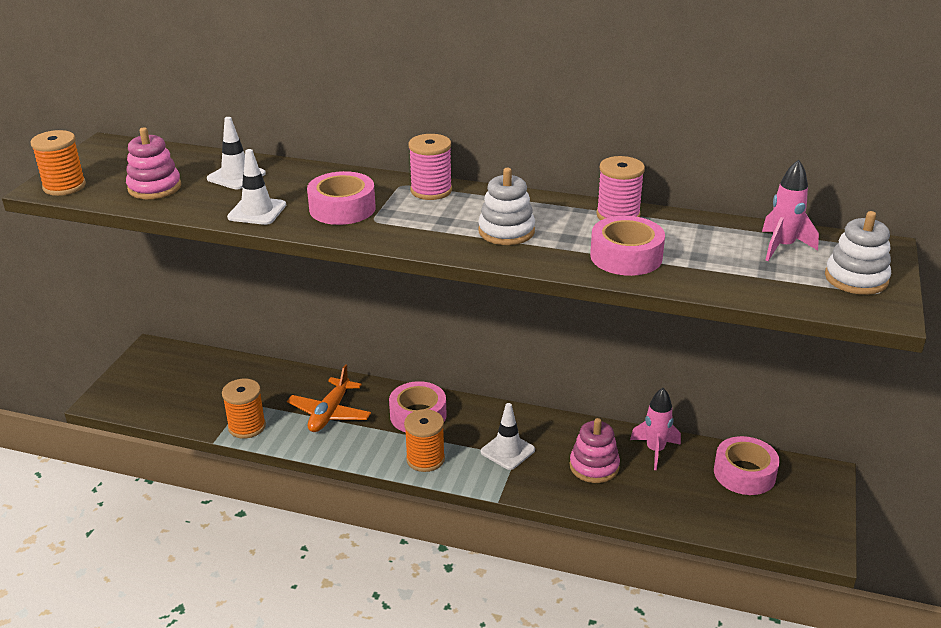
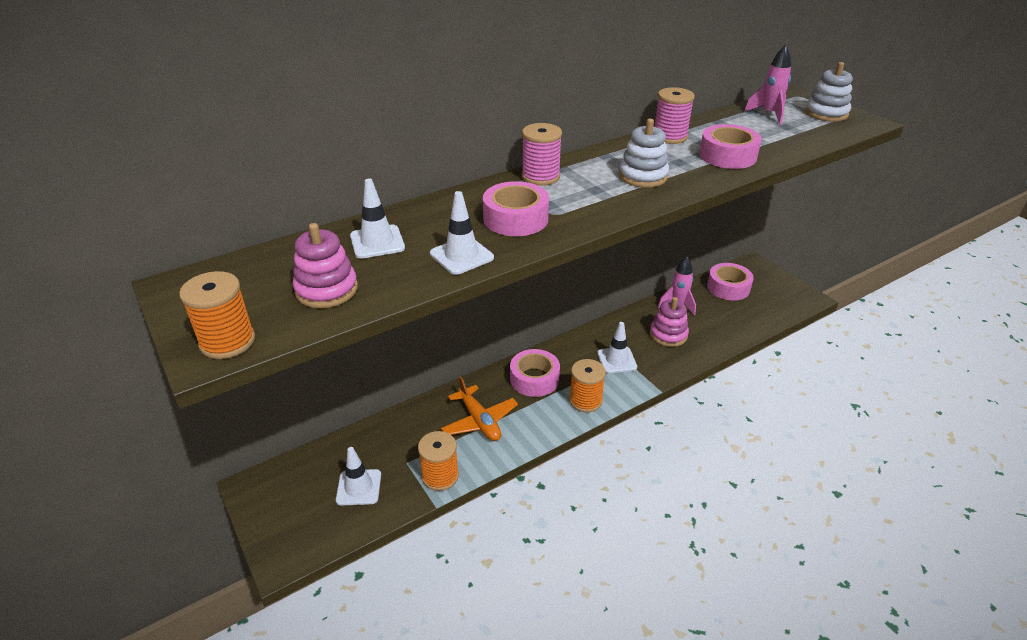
camera: 50 degrees left, 5 degrees up
(196, 395) = (359, 487): none -> white traffic cone

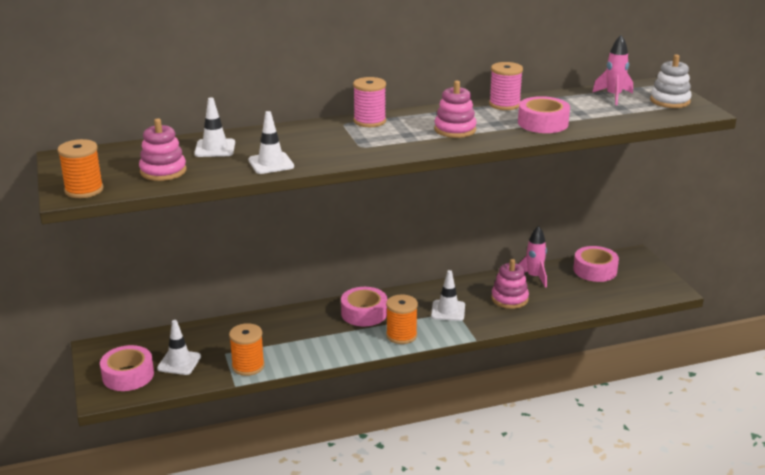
camera: 15 degrees right, 10 degrees down
(479, 421) = (300, 335): orange plane -> none
(515, 219) = (328, 146): pink tape -> pink tape (128, 375)
(643, 176) = (455, 130): white stacking toy -> pink stacking toy

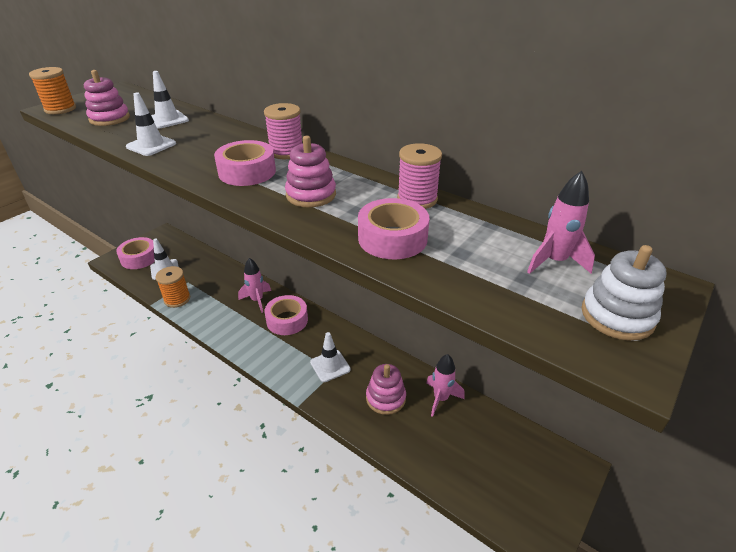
camera: 55 degrees right, 10 degrees up
(313, 320) = (257, 300): none -> pink rocket
(401, 335) = (270, 355): orange spool -> none
(595, 270) = (504, 442): pink tape -> pink tape (247, 172)

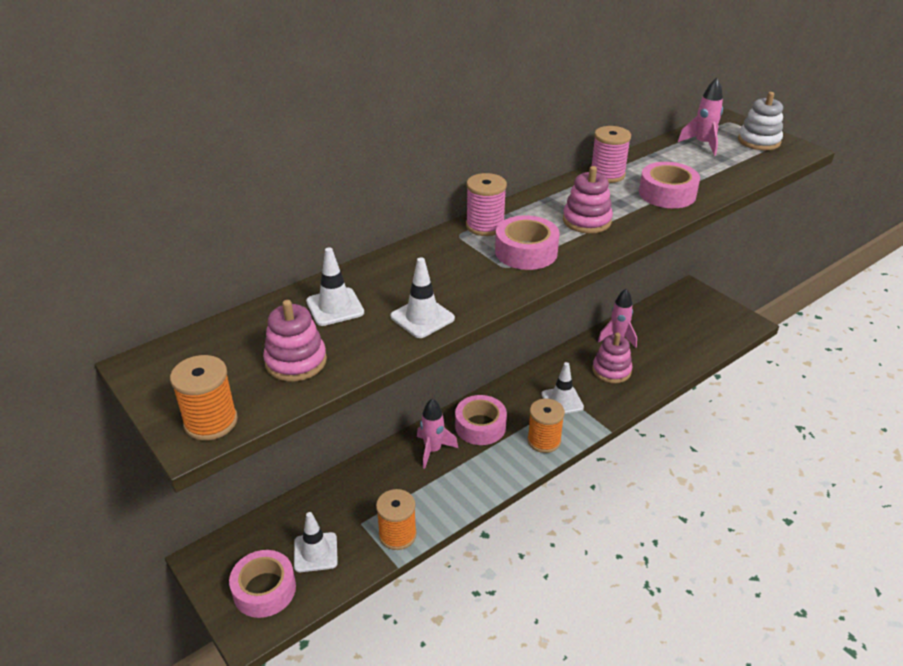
camera: 75 degrees left, 0 degrees up
(277, 360) = (544, 440): none -> orange spool

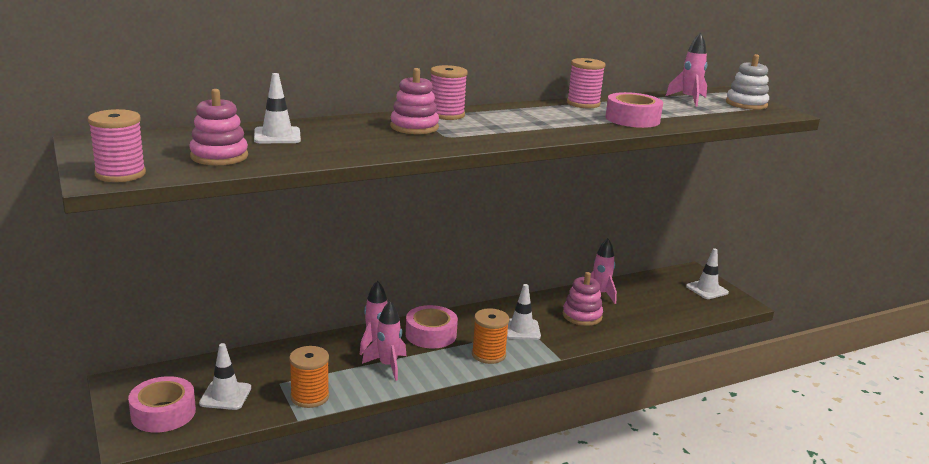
camera: 10 degrees right, 15 degrees down
(211, 422) = (120, 174): orange spool -> pink spool
(422, 317) = (349, 150): white traffic cone -> white traffic cone (707, 289)
(455, 477) = (388, 366): none -> pink rocket
(526, 252) = (473, 131): pink tape -> none
(586, 221) = (543, 123): pink stacking toy -> pink stacking toy (414, 127)

